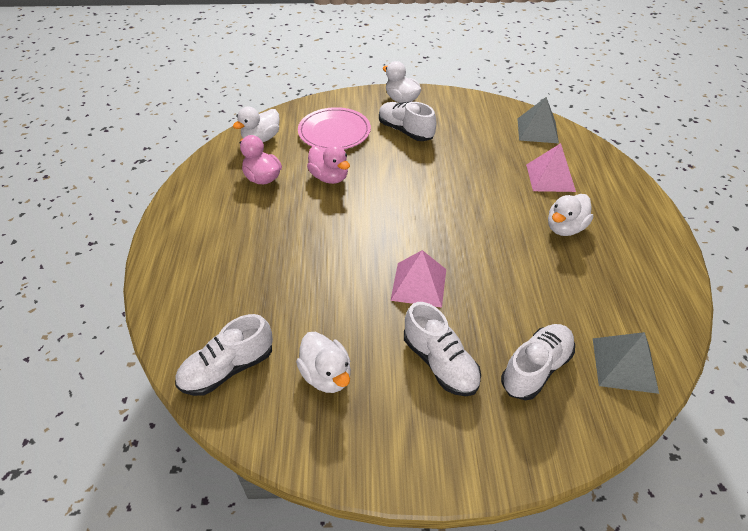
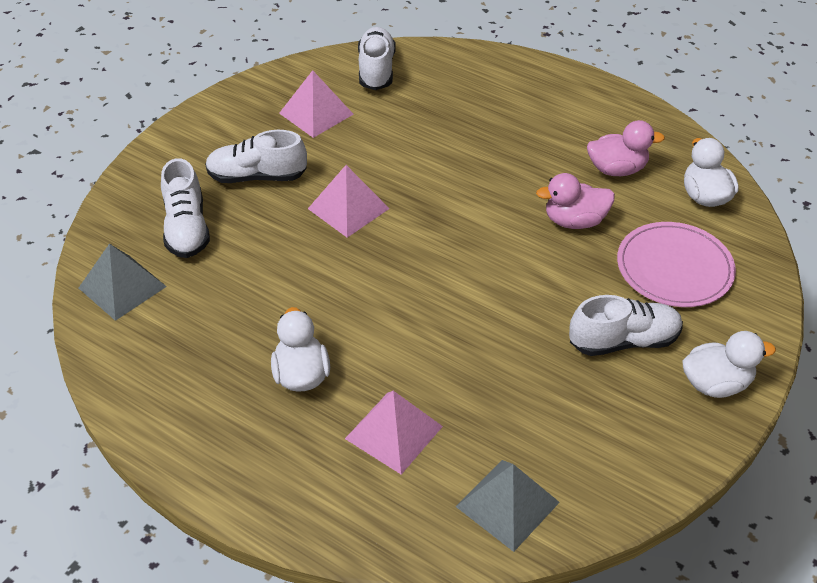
camera: 125 degrees right, 0 degrees up
(326, 375) = (316, 113): white duck -> pink pyramid

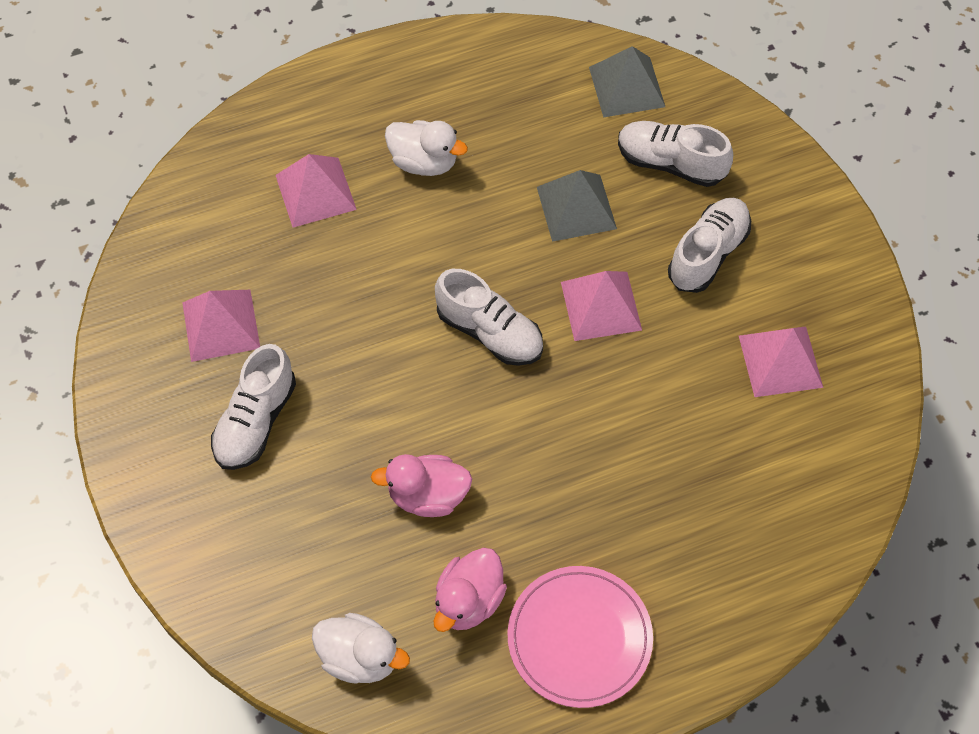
camera: 125 degrees right, 15 degrees up
(376, 70) = (825, 470): white shoe -> white shoe (489, 332)
(507, 504) = (190, 225): grey pyramid -> grey pyramid (576, 207)
(574, 221) = (427, 496): pink duck -> pink duck turned 120 degrees counterclockwise
(574, 415) = (221, 325): none -> pink pyramid
(674, 268) = (296, 538): pink plate -> pink plate (579, 638)
(715, 383) = (153, 458): white duck -> none

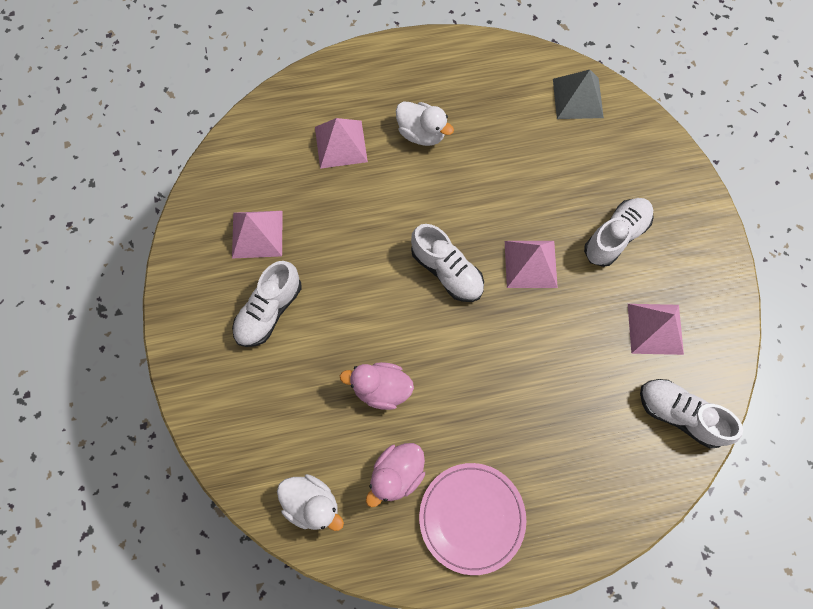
camera: 10 degrees right, 10 degrees up
(576, 207) = (525, 185): grey pyramid -> none
(670, 163) = (600, 162): white shoe -> white shoe (679, 414)

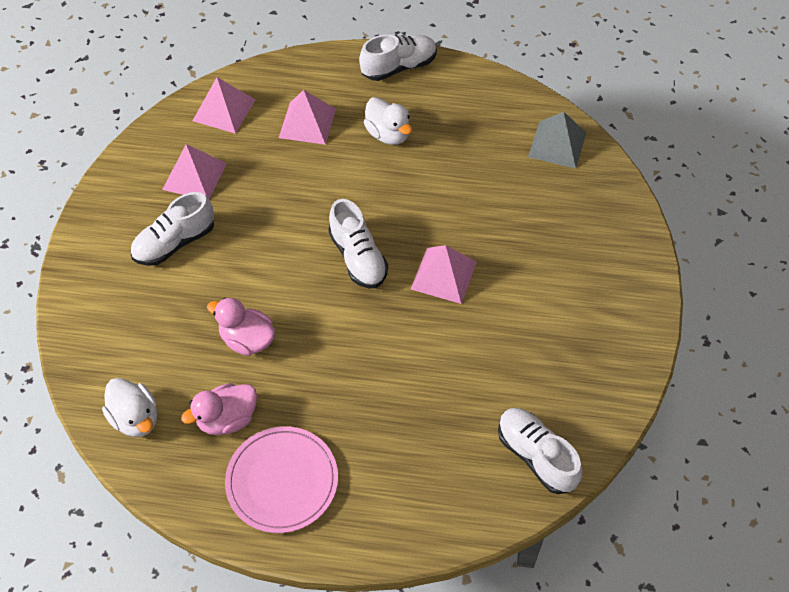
camera: 20 degrees right, 15 degrees down
(615, 236) = (541, 275): white shoe -> white shoe (399, 67)
(655, 329) = (545, 370): pink pyramid -> pink pyramid (224, 110)

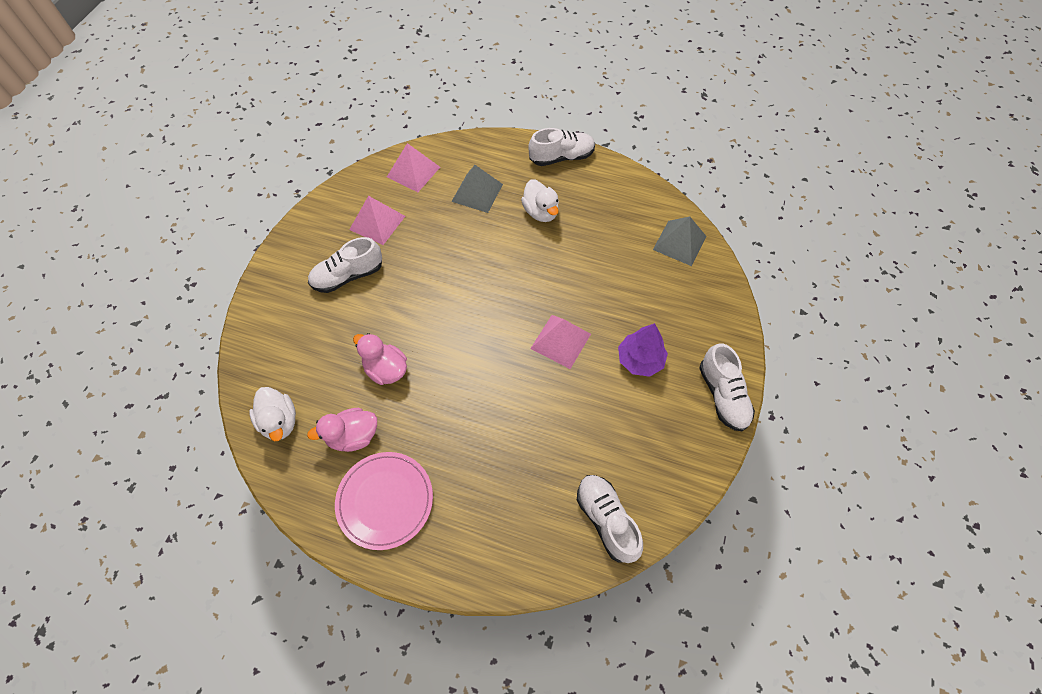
camera: 10 degrees right, 5 degrees up
(307, 123) = (477, 192): pink pyramid -> grey pyramid
(358, 257) = (492, 313): white shoe -> white shoe (722, 395)
(538, 281) = (640, 360): none -> purple tree

